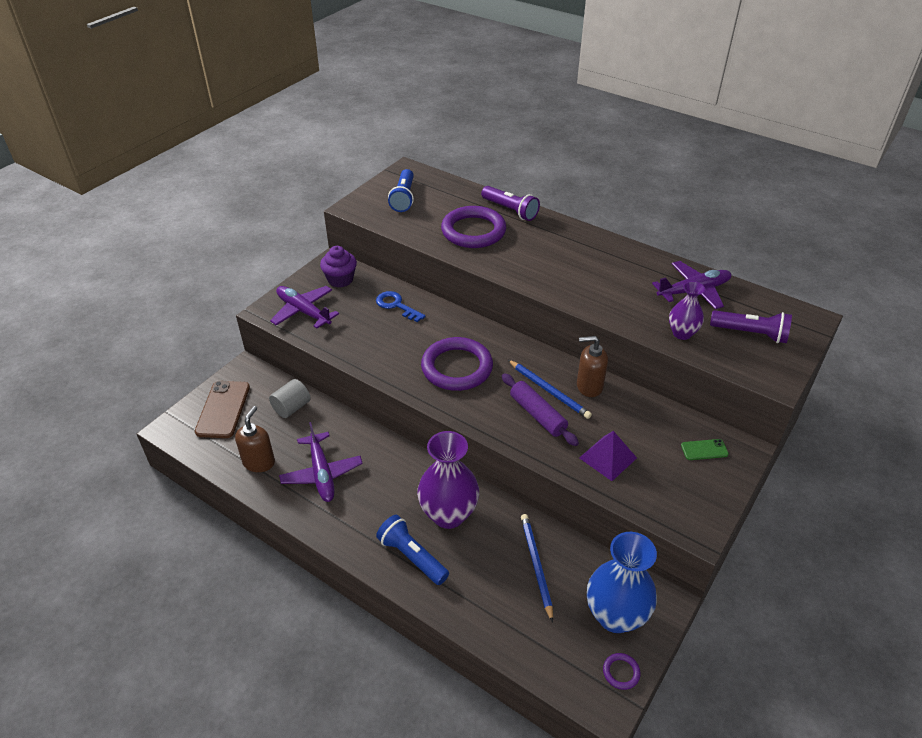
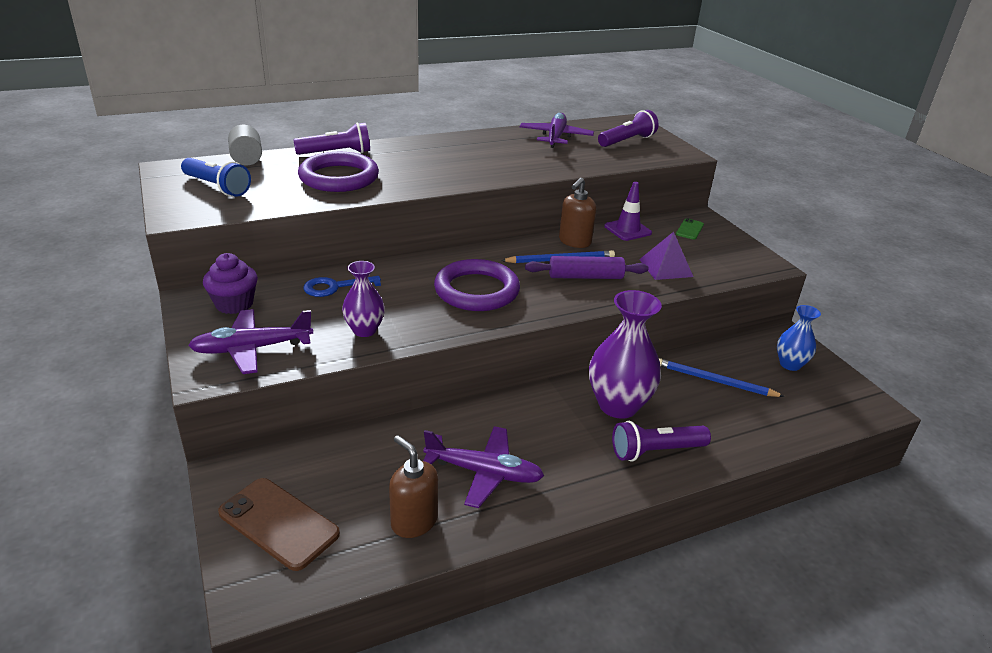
camera: 60 degrees left, 10 degrees down
(291, 407) = (349, 457): grey cylinder -> grey cylinder (247, 159)
(412, 557) = (656, 451): blue flashlight -> purple flashlight
(615, 616) = (790, 364): blue vase -> blue vase, size x0.57
(621, 672) = (847, 386): purple ring -> none
(651, 409) = (627, 230): none -> purple traffic cone
(682, 333) = (600, 159): purple vase -> purple vase (364, 330)

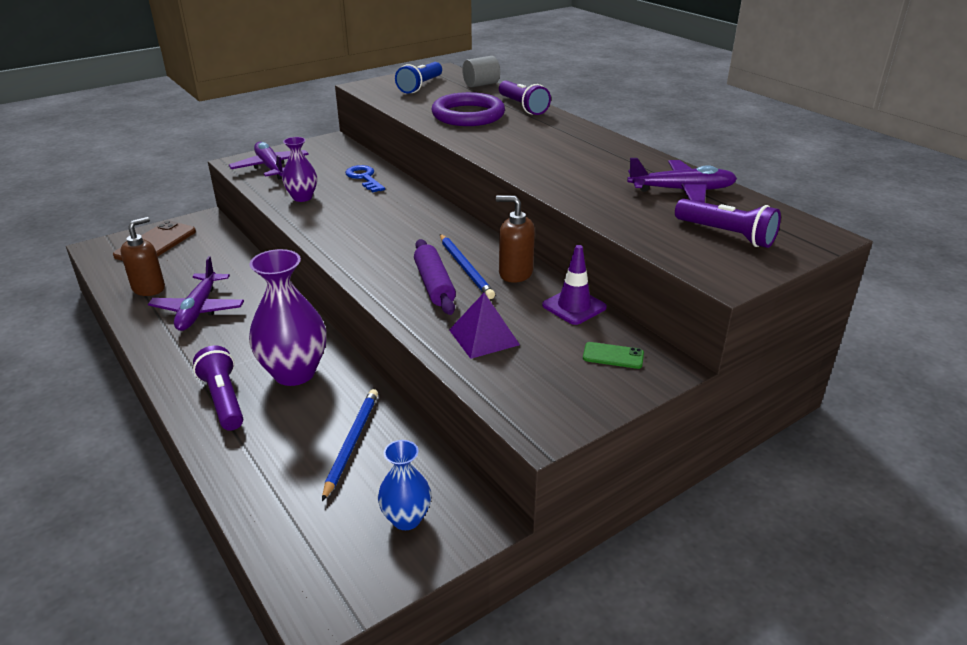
camera: 80 degrees right, 0 degrees up
(234, 304) = (328, 152): purple cupcake -> none
(476, 290) = (381, 232): purple ring -> none

